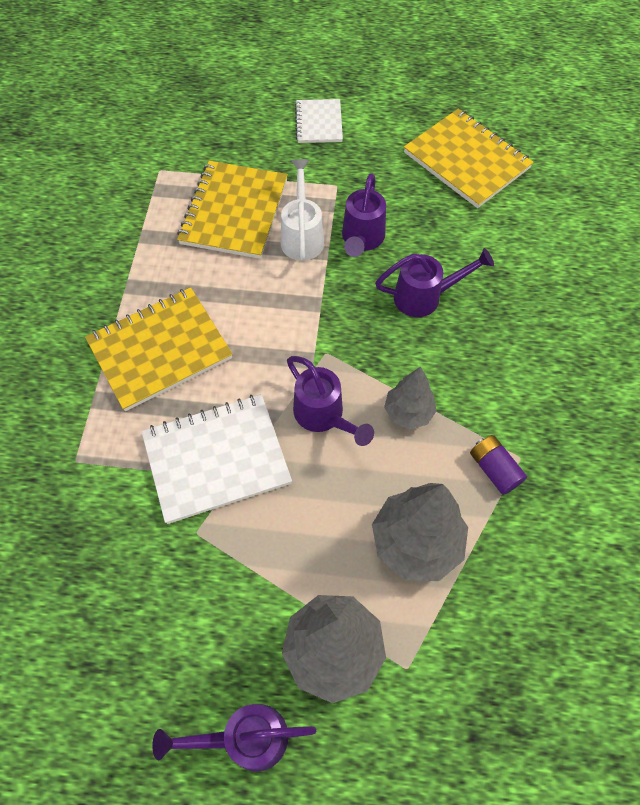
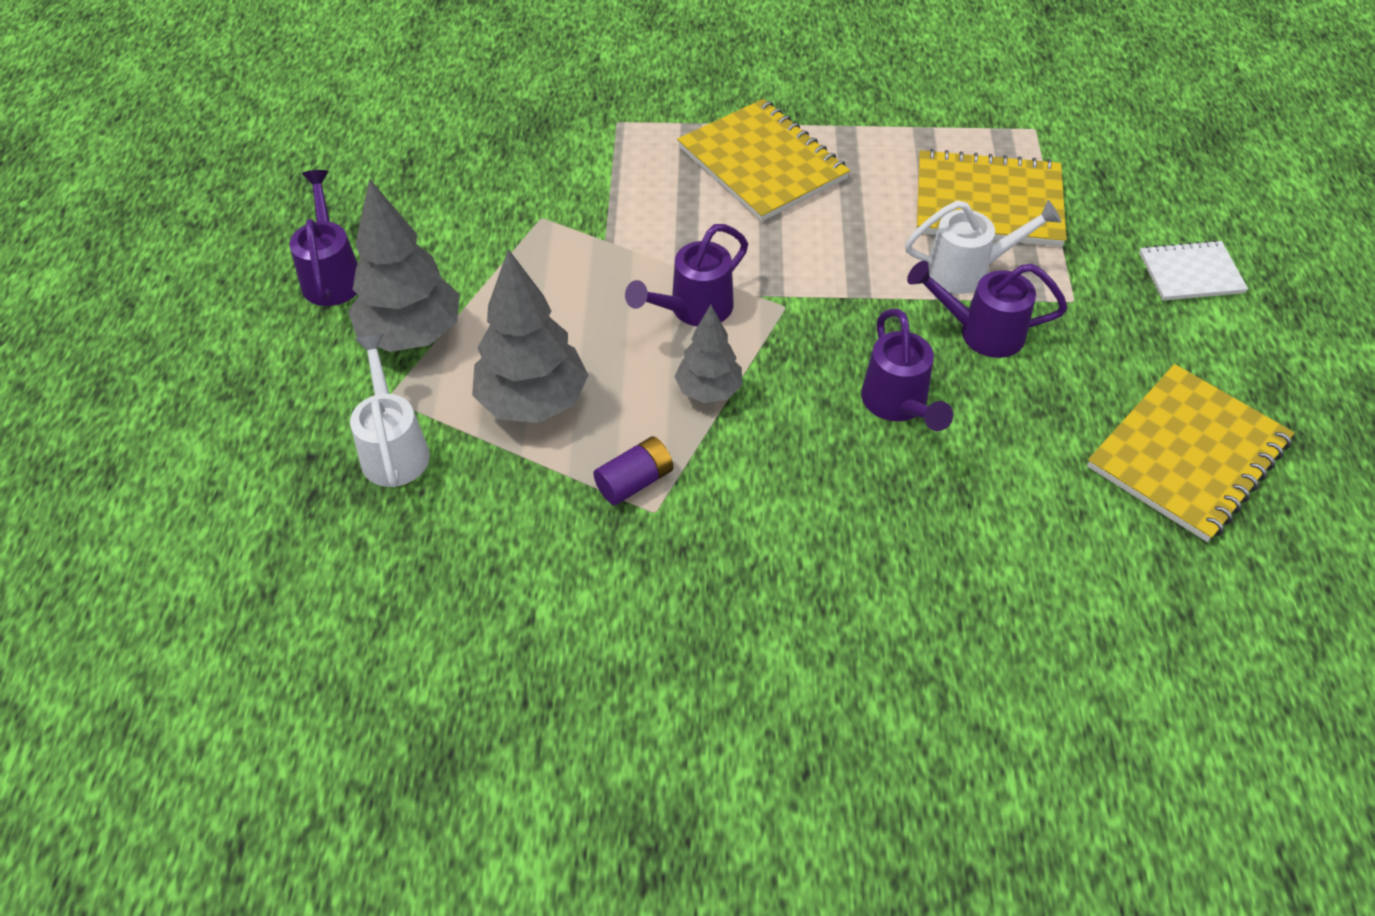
camera: 85 degrees right, 10 degrees down
(216, 459) = (628, 224): white notebook -> none
(464, 660) = (393, 448): none -> white watering can

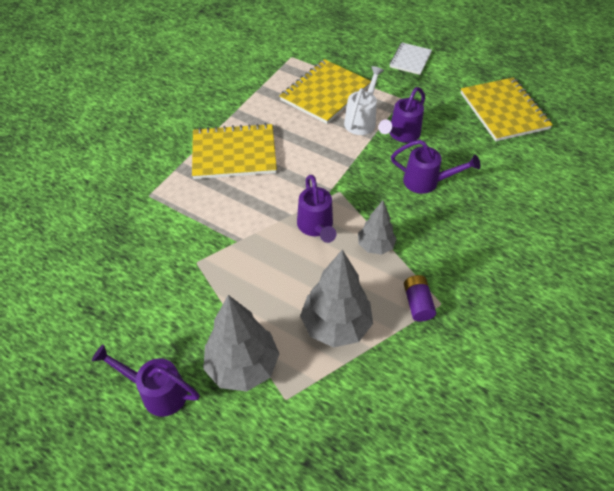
camera: 60 degrees left, 0 degrees up
(393, 448) = (328, 411): white watering can -> none

